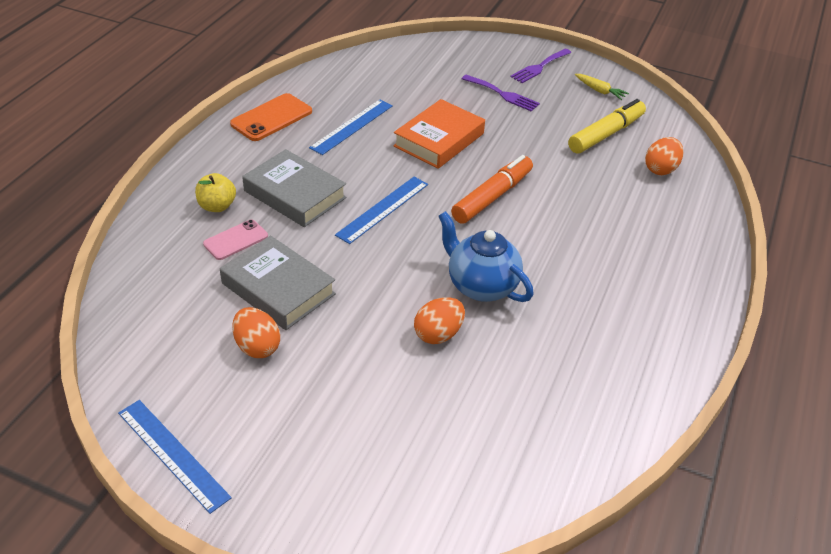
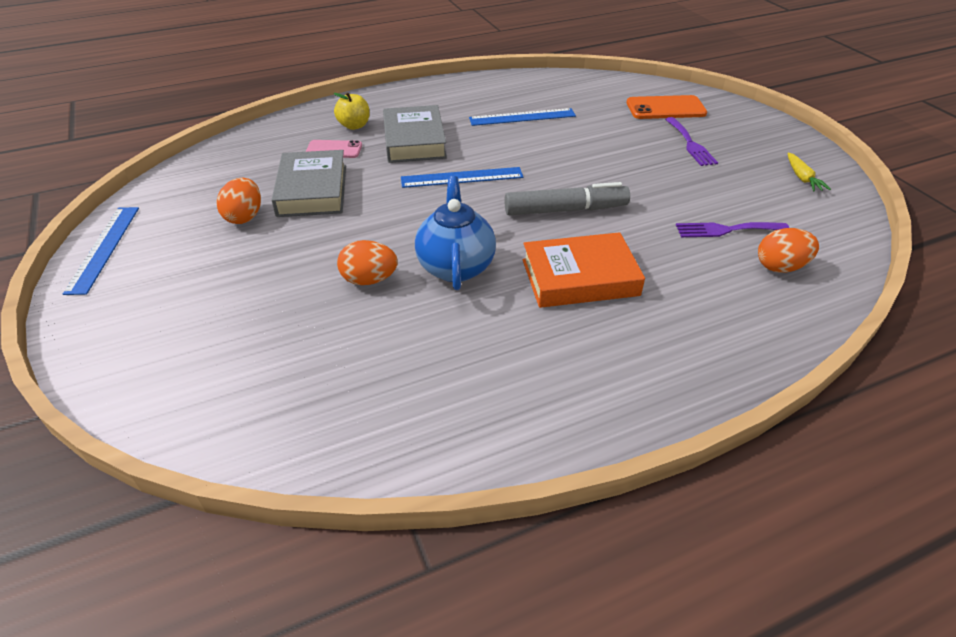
camera: 45 degrees right, 0 degrees up
(271, 118) = (471, 91): orange phone -> orange phone (665, 108)
(439, 140) = (580, 152): orange book -> orange book (580, 277)
(492, 197) = (565, 210): orange marker -> grey marker
(539, 67) = (760, 138): purple fork -> purple fork (726, 230)
(606, 134) = (757, 213): yellow marker -> none

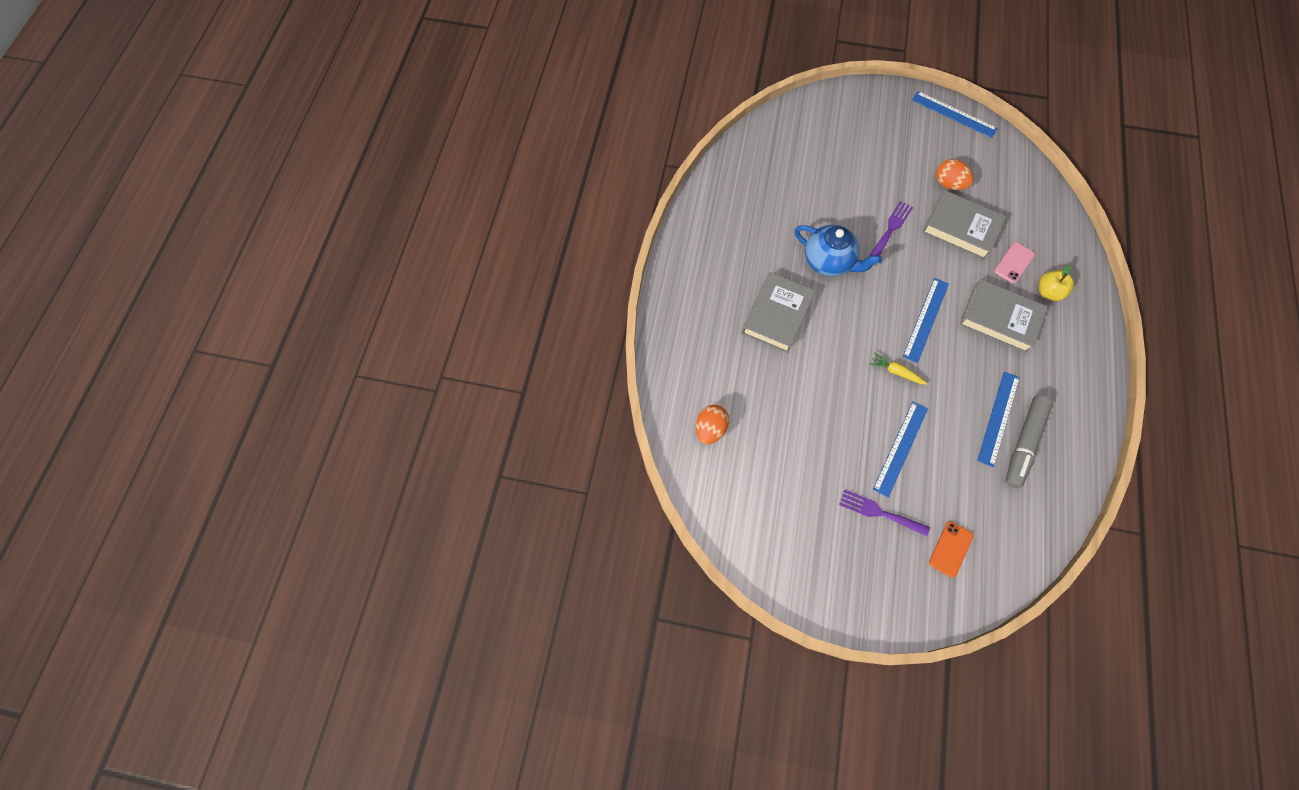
camera: 125 degrees right, 25 degrees up
(369, 280) = (844, 217): orange egg -> none
(565, 210) = (846, 355): grey marker -> grey marker (1023, 443)
(580, 277) = (777, 315): orange book -> grey book
(618, 151) = (900, 448): none -> blue ruler
(665, 108) = (950, 549): orange phone -> orange phone, size x0.66
(726, 230) = (762, 433): purple fork -> purple fork (891, 228)
(802, 178) = (782, 548): yellow carrot -> yellow carrot (896, 372)

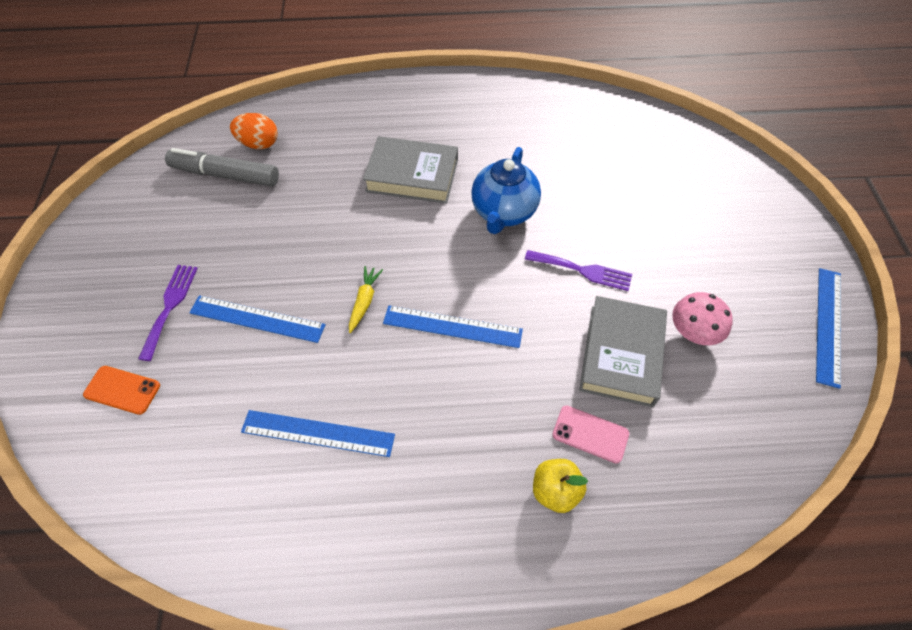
camera: 75 degrees right, 10 degrees down
(949, 184) = (693, 331): orange egg -> pink mushroom
(999, 319) = (482, 421): grey book -> none
(1023, 443) = (282, 471): grey marker -> grey marker (225, 175)

